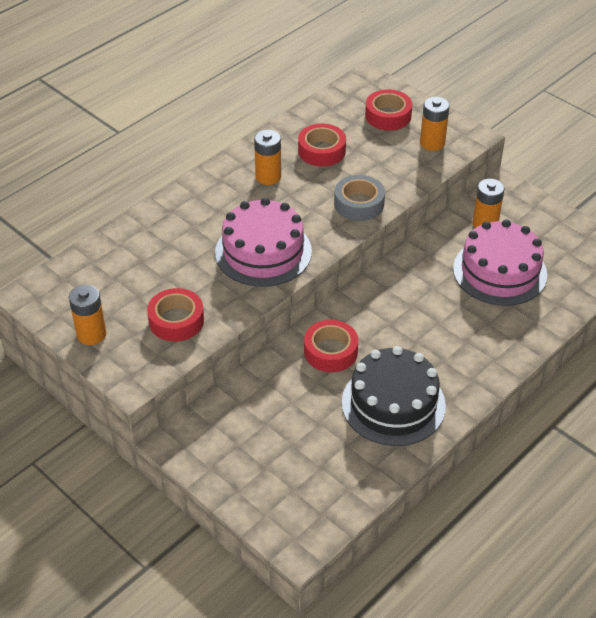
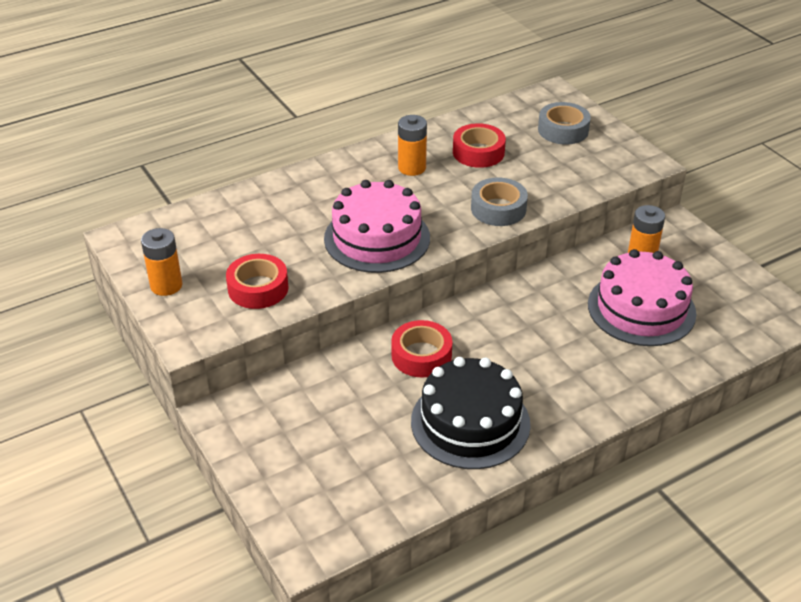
camera: 15 degrees right, 5 degrees down
(388, 116) = (563, 130): red tape -> grey tape
(432, 143) = (602, 163): orange battery -> none

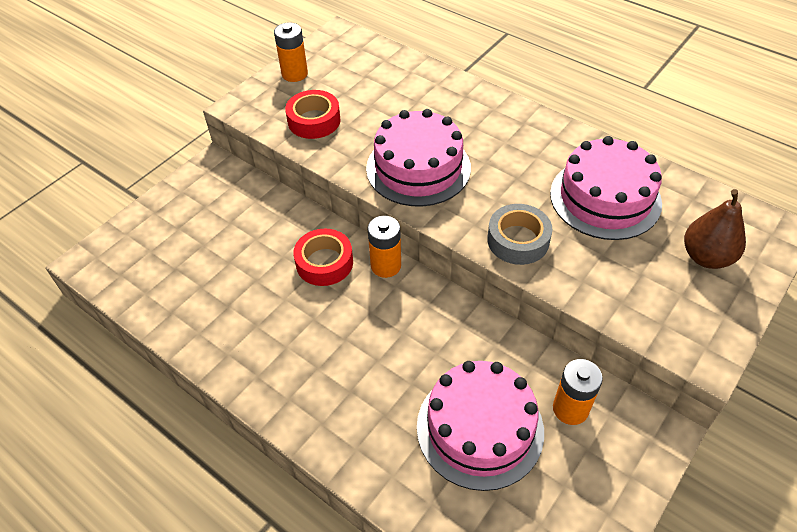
camera: 70 degrees right, 10 degrees up
(412, 168) = (541, 158): orange battery -> orange battery (386, 266)
(470, 422) = (252, 322): black cake -> none
(478, 152) = (605, 198): red tape -> pink cake
(563, 130) = (706, 257): grey tape -> brown pear

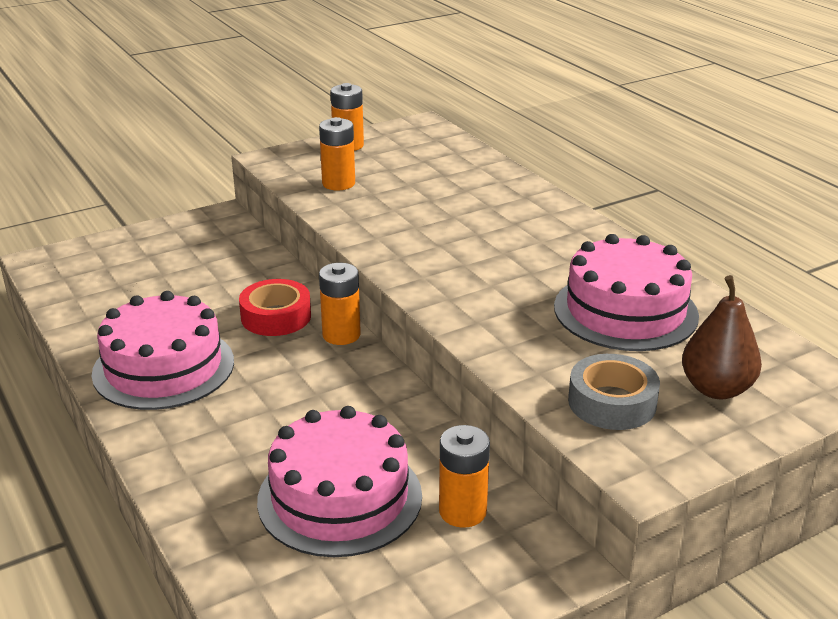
camera: 20 degrees right, 20 degrees down
(314, 121) = (338, 183): red tape -> orange battery
(418, 168) = (422, 241): pink cake -> pink cake (163, 367)
(518, 240) = (488, 322): grey tape -> grey tape (612, 402)

